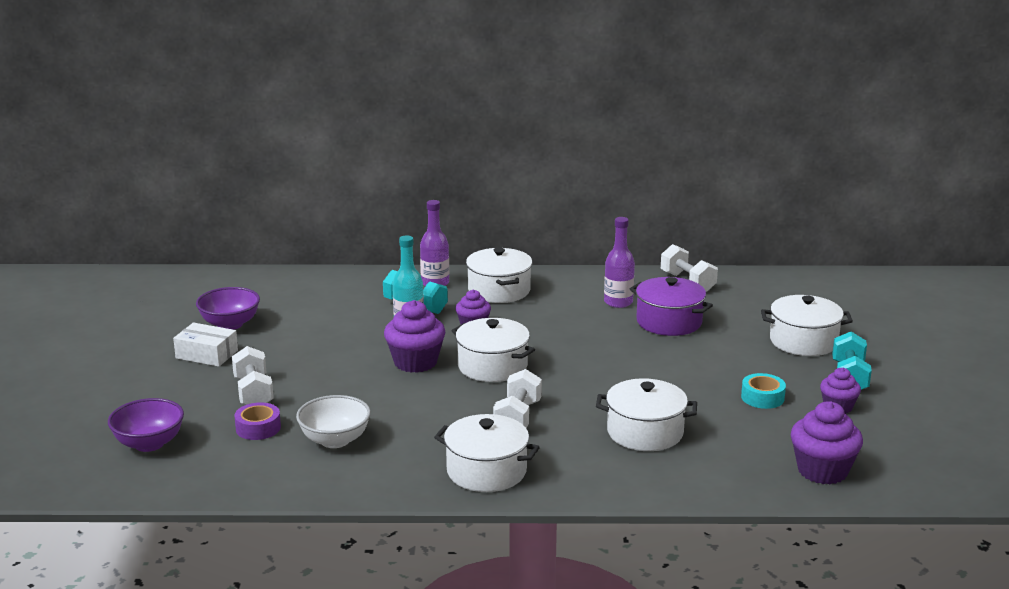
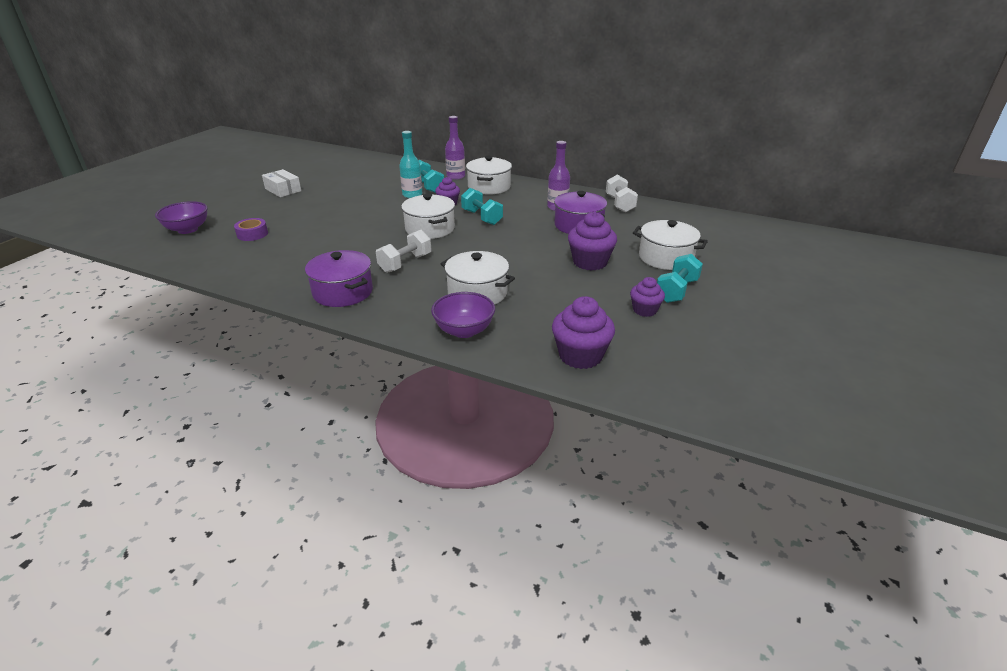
camera: 25 degrees right, 10 degrees up
(230, 324) = (316, 177): purple bowl -> purple bowl (464, 330)
(253, 393) = (277, 215): white dumbbell -> none
(335, 440) = (282, 251): white bowl -> none
(415, 362) = (387, 217): purple cupcake -> purple cupcake (590, 262)
(486, 471) = (343, 292): white pot -> purple pot
(540, 336) = (482, 217): none -> turquoise dumbbell
(762, 397) = (591, 289): turquoise tape -> none

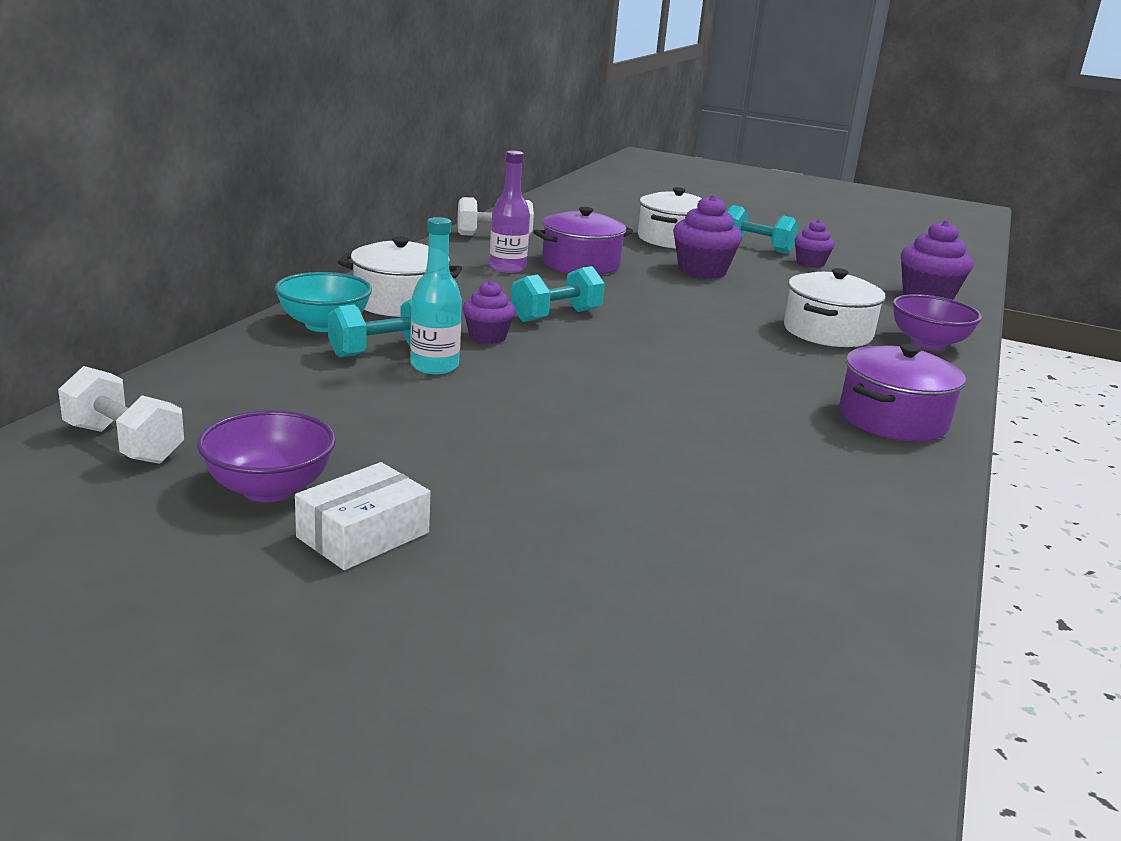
camera: 95 degrees left, 10 degrees down
(187, 229) = (700, 666): purple bowl -> purple bowl (269, 489)
(252, 234) = (697, 542): purple tape -> none
(405, 263) = (763, 374): white dumbbell -> white dumbbell (124, 444)
(430, 229) = (615, 354): white pot -> none
(456, 176) = (324, 325): purple bottle -> turquoise bowl

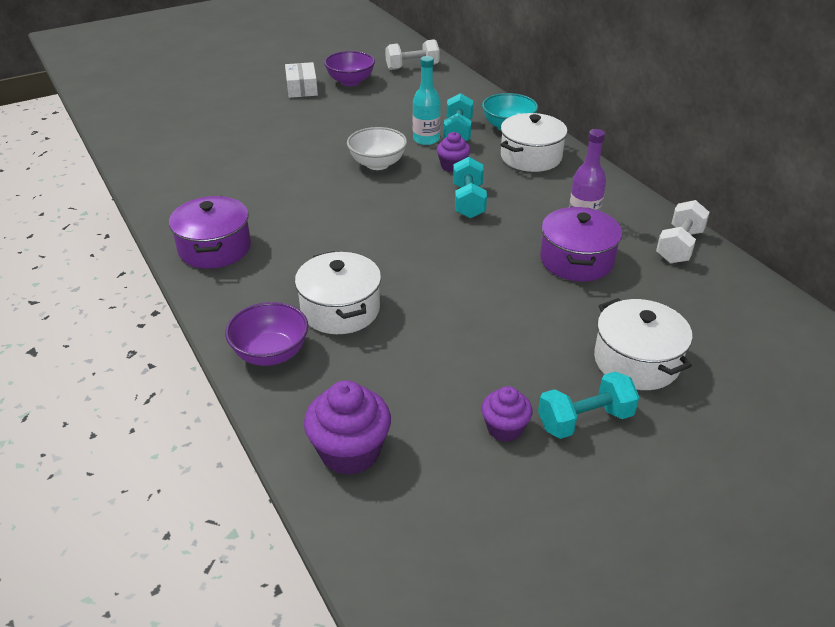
camera: 130 degrees right, 15 degrees up
(553, 380) = (377, 164): none -> white bowl
(702, 271) = (522, 323): purple cupcake -> none

